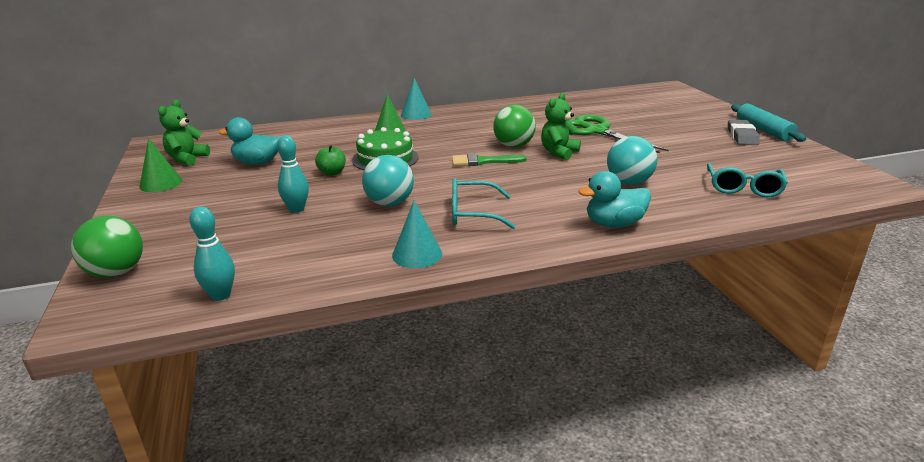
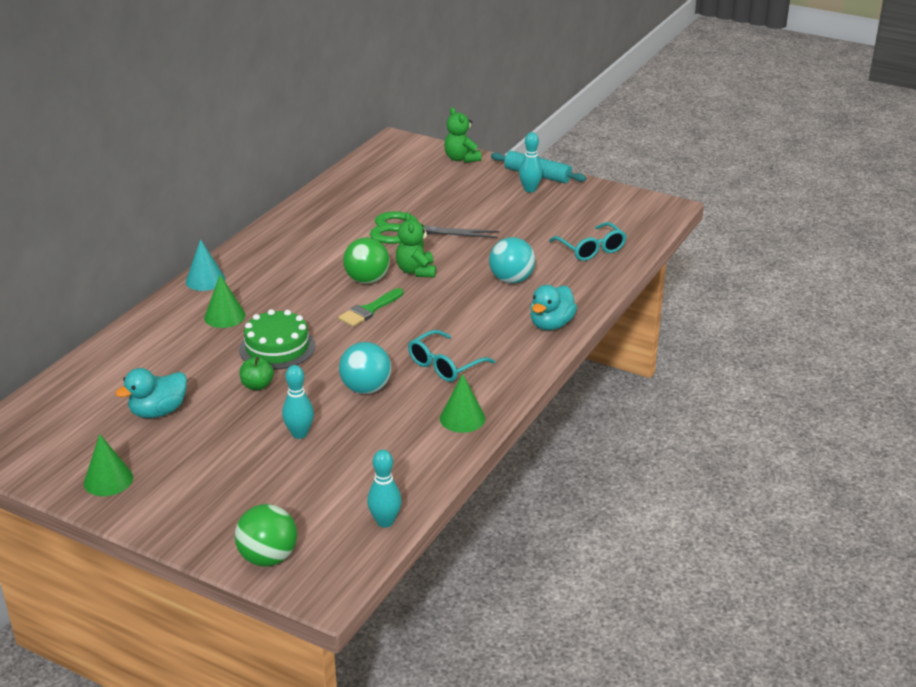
camera: 45 degrees left, 5 degrees up
(187, 159) = (69, 445): green teddy bear -> green teddy bear (461, 159)
(417, 254) = (462, 418): turquoise cone -> green cone
(742, 136) = (530, 189): grey eraser -> turquoise bowling pin

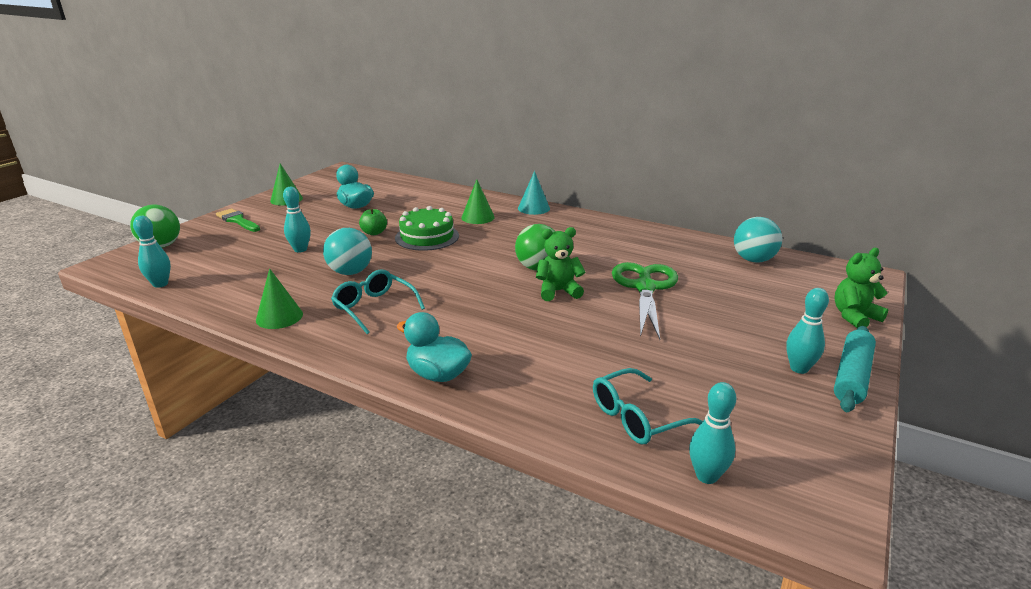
camera: 90 degrees right, 5 degrees down
(369, 310) = (482, 270): green brush -> green brush (237, 220)
(511, 280) = (544, 349): turquoise ball -> turquoise ball (753, 260)
(641, 233) = (706, 476): none -> turquoise bowling pin

